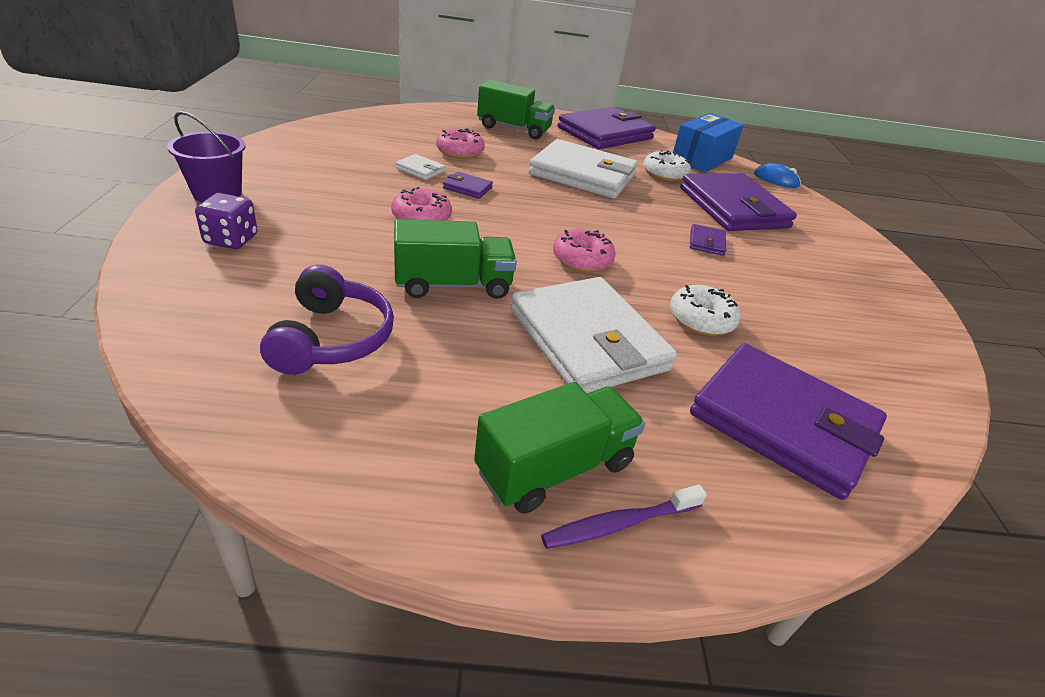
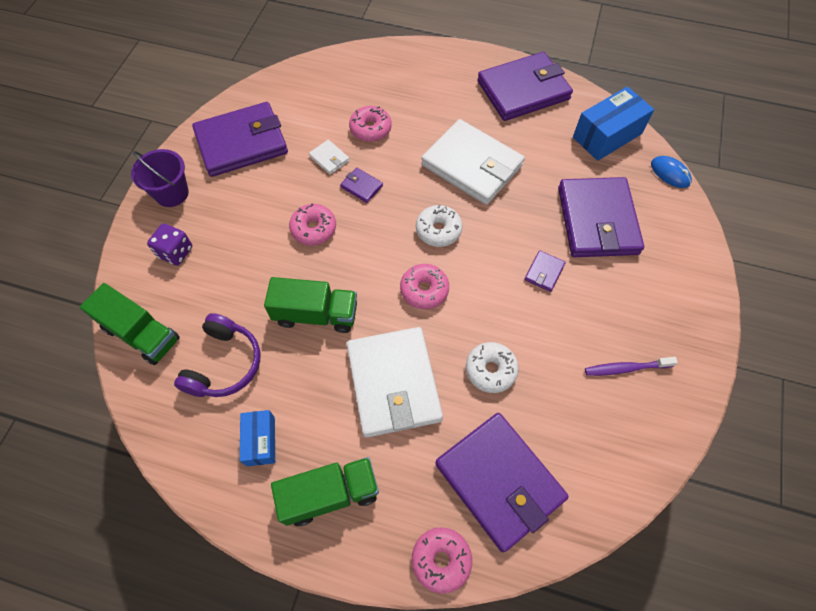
camera: 20 degrees right, 25 degrees up
(306, 158) = (241, 143): none -> purple wallet
(417, 417) = (261, 441): none -> blue box
(514, 129) = (433, 86): green truck -> green truck (141, 334)
(620, 524) = (353, 541): purple toothbrush -> purple toothbrush (626, 368)
(664, 174) = (553, 164): white donut -> white donut (438, 230)
(765, 526) = (441, 560): none -> pink donut

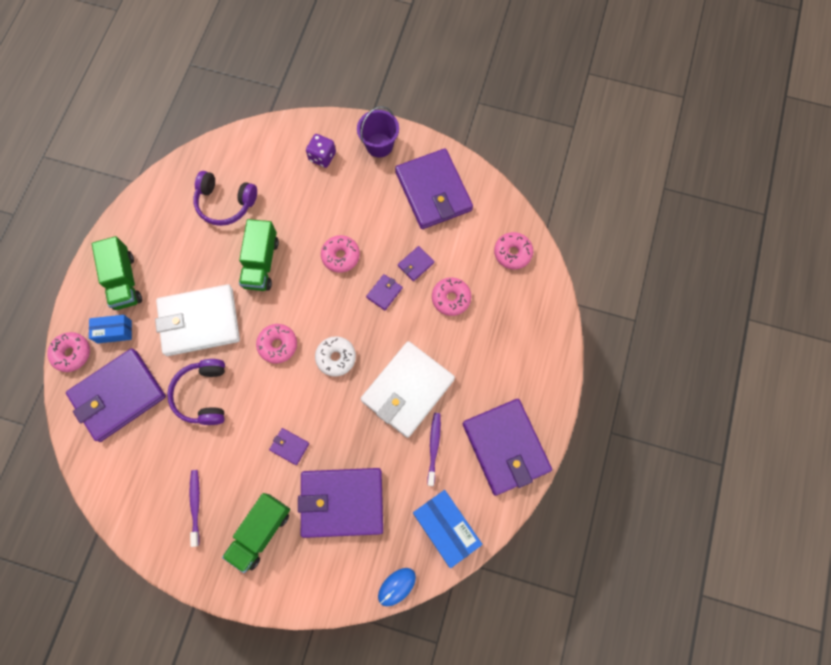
camera: 90 degrees right, 10 degrees up
(141, 334) = (253, 145): green truck -> green truck (260, 532)
(261, 441) = (165, 233): blue box -> blue box (114, 331)
(323, 80) = (512, 253): none -> pink donut
(329, 158) = (416, 264): white wallet -> purple wallet
(490, 370) = (203, 395): white donut -> purple headphones
(530, 144) = (434, 447): none -> purple toothbrush

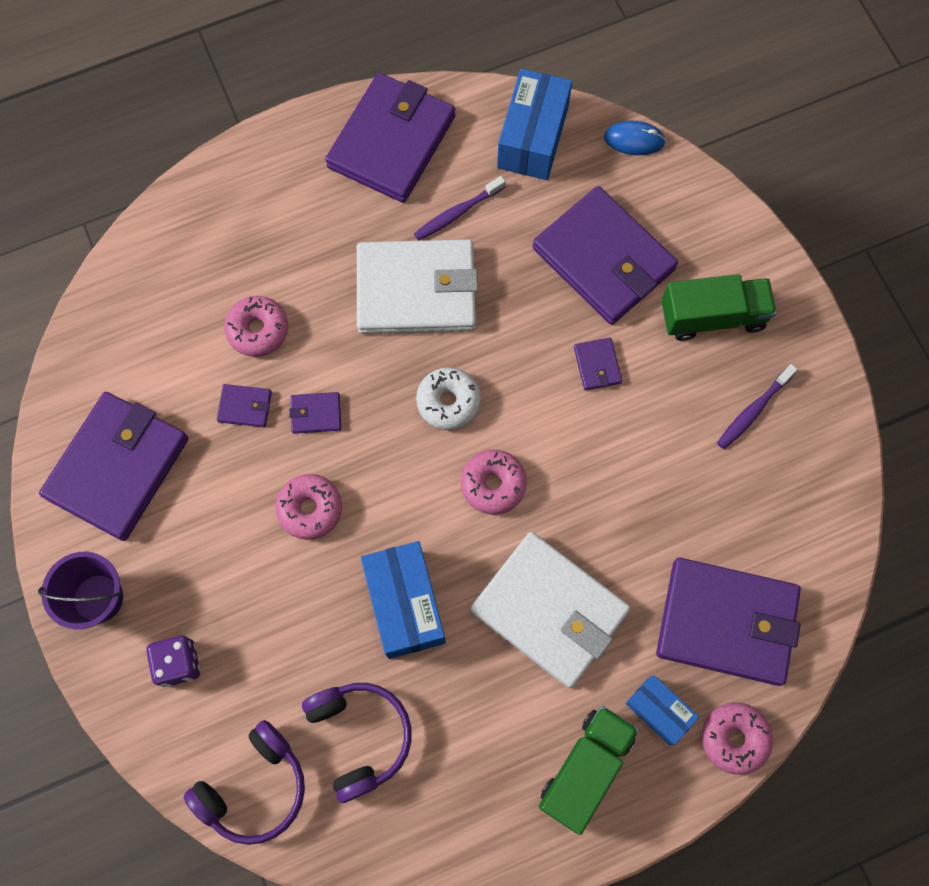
camera: 130 degrees left, 0 degrees up
(203, 395) = (630, 518): purple headphones -> purple headphones (254, 787)
(261, 263) = (405, 604): green truck -> blue box
(512, 253) = (135, 304): pink donut -> none

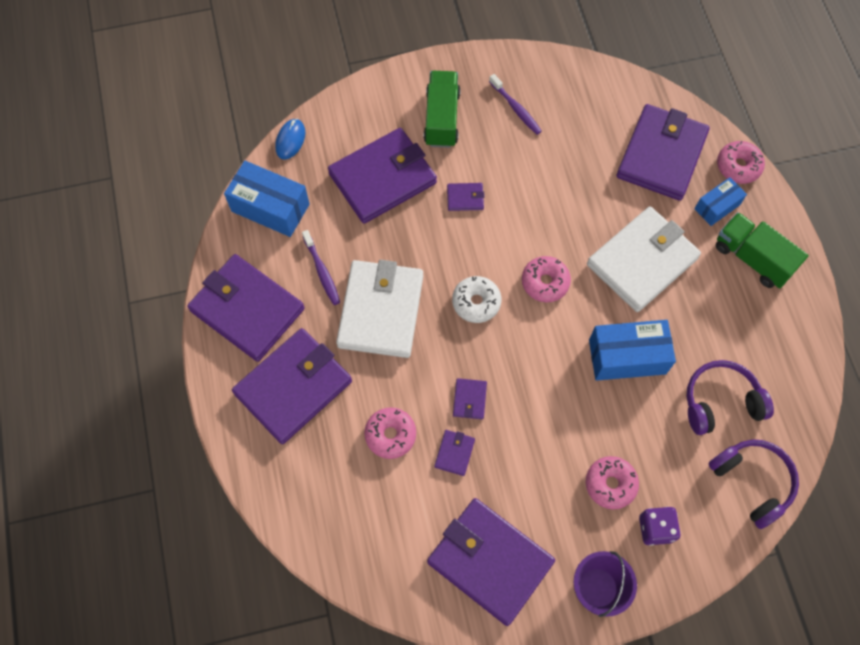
camera: 80 degrees left, 5 degrees down
(302, 212) = (293, 387): none -> purple wallet
(310, 509) = (546, 414): pink donut -> pink donut (610, 484)

